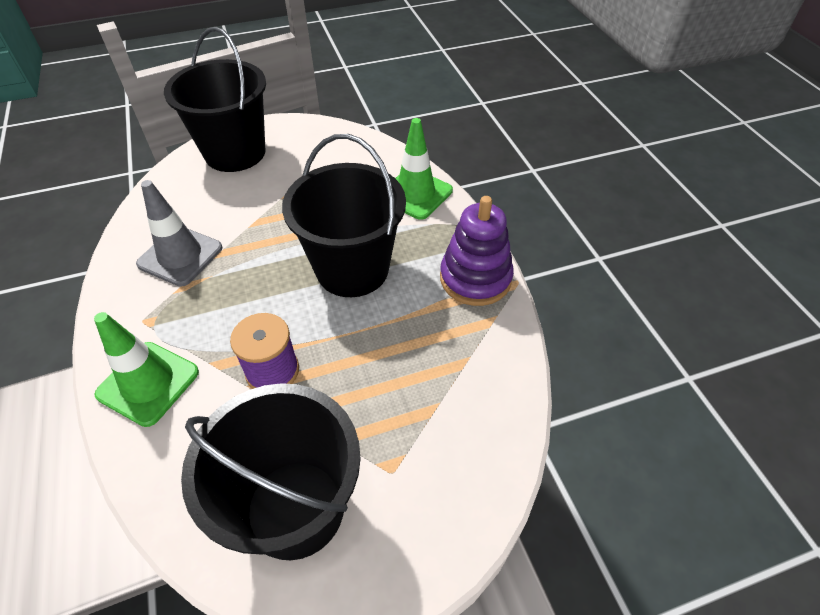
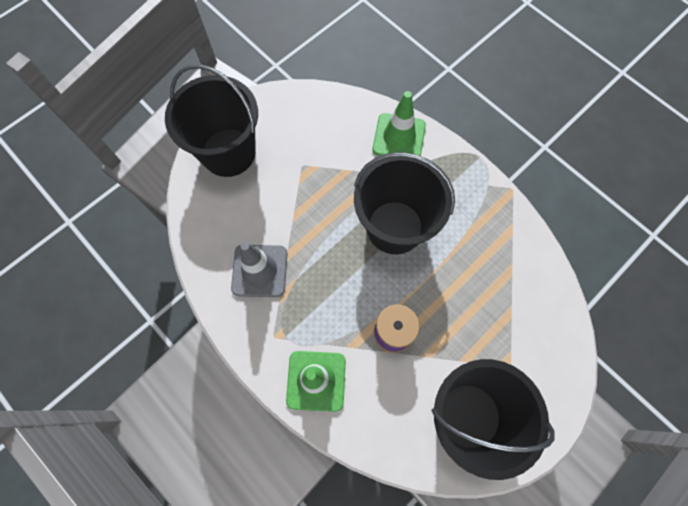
camera: 25 degrees left, 20 degrees up
(475, 278) = (483, 198): purple stacking toy -> none

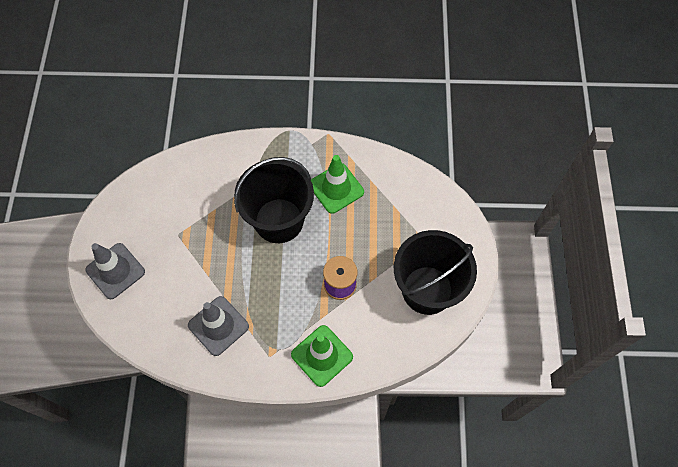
camera: 45 degrees left, 5 degrees down
(228, 152) = (115, 271): black bucket -> grey traffic cone
(399, 137) = (225, 161): green traffic cone -> green traffic cone (336, 188)

